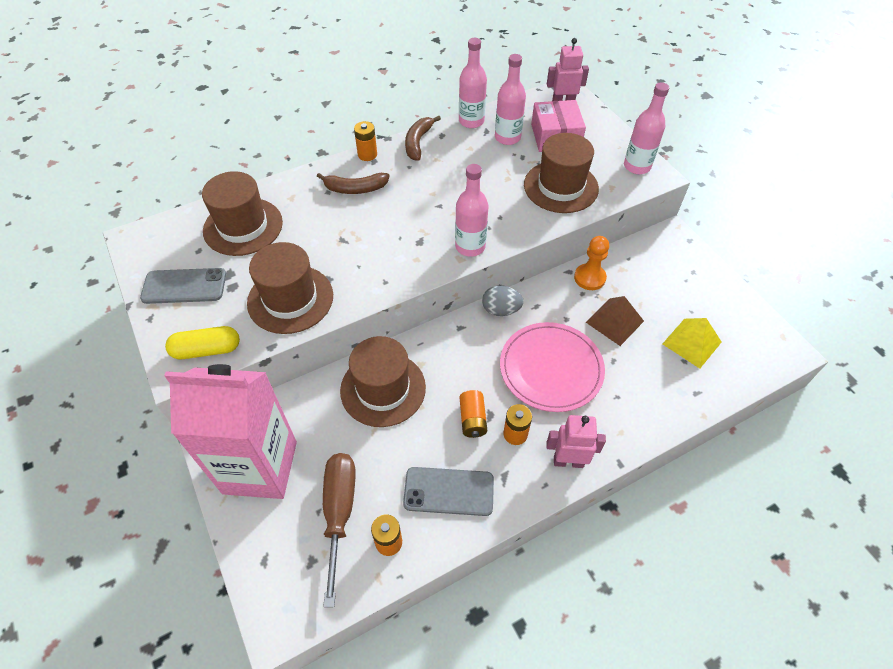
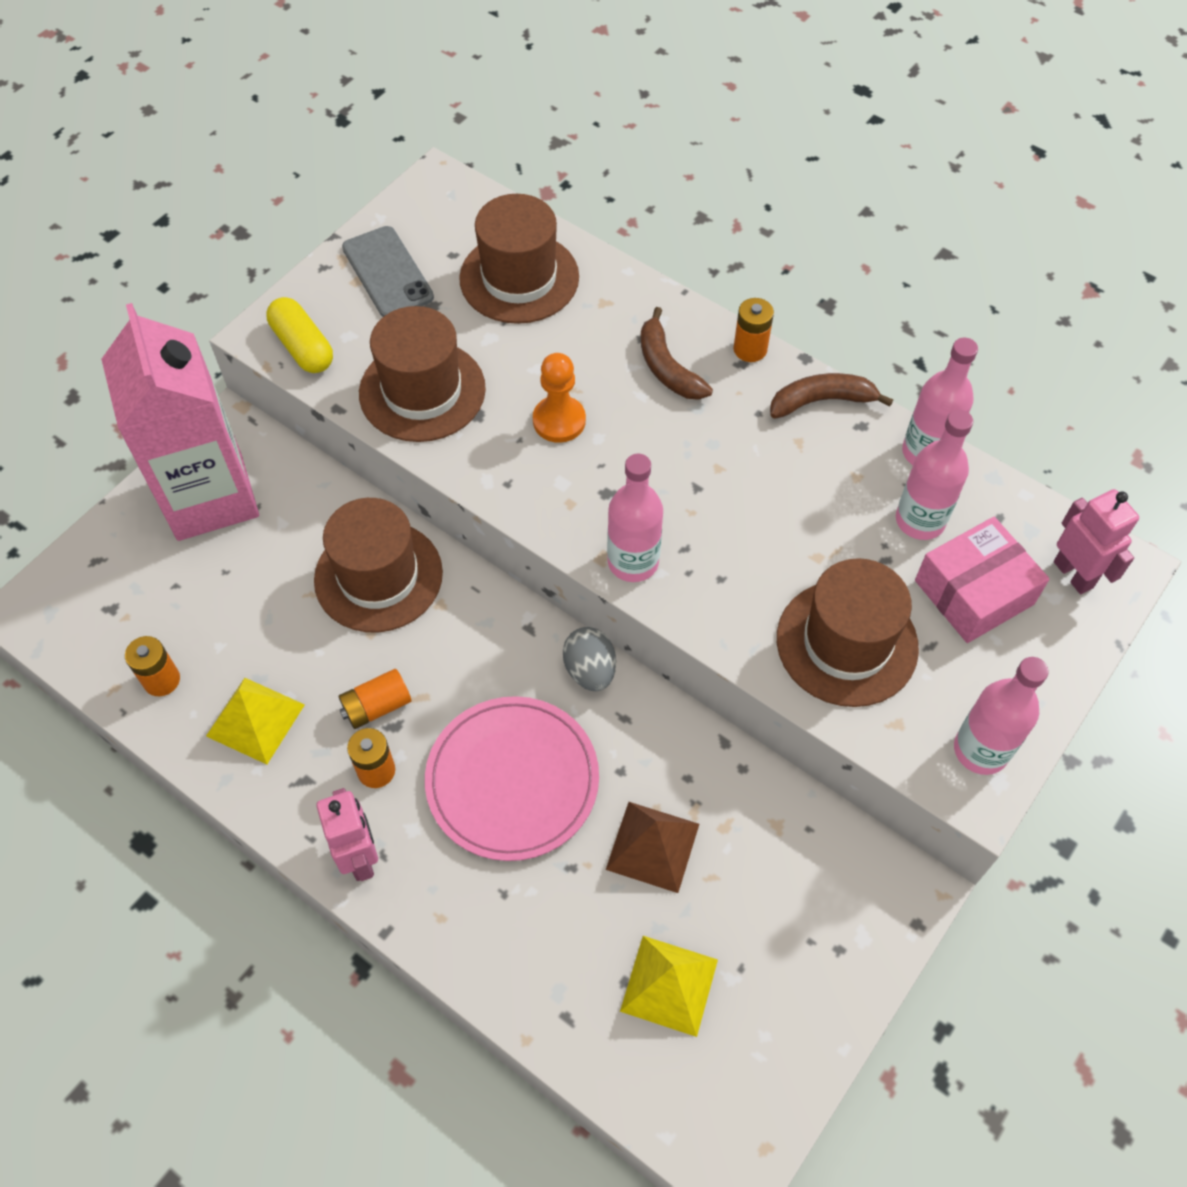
camera: 65 degrees right, 5 degrees up
(339, 512) = (181, 609): brown screwdriver -> none
(449, 491) = (255, 720): grey phone -> yellow pyramid
(589, 278) = (727, 779): orange pawn -> orange pawn (559, 421)

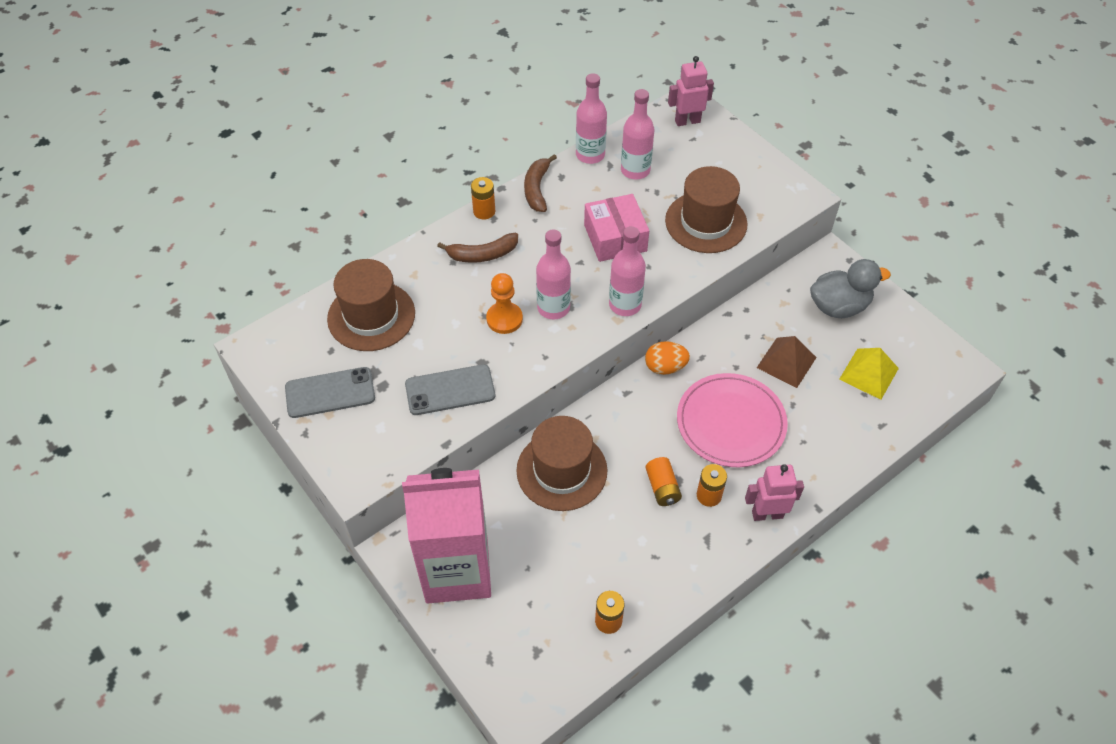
camera: 75 degrees left, 5 degrees down
(255, 720) = (655, 562): yellow pyramid -> none
(303, 347) = (379, 457): yellow capsule -> none
(422, 391) = (450, 390): brown hat -> grey phone
(590, 670) = (665, 367): grey egg -> orange egg
(801, 917) = (839, 306): none -> grey duck
(974, 592) = (687, 162): pink box -> pink box (615, 238)
(980, 750) = (782, 187): pink bottle -> pink bottle (553, 308)

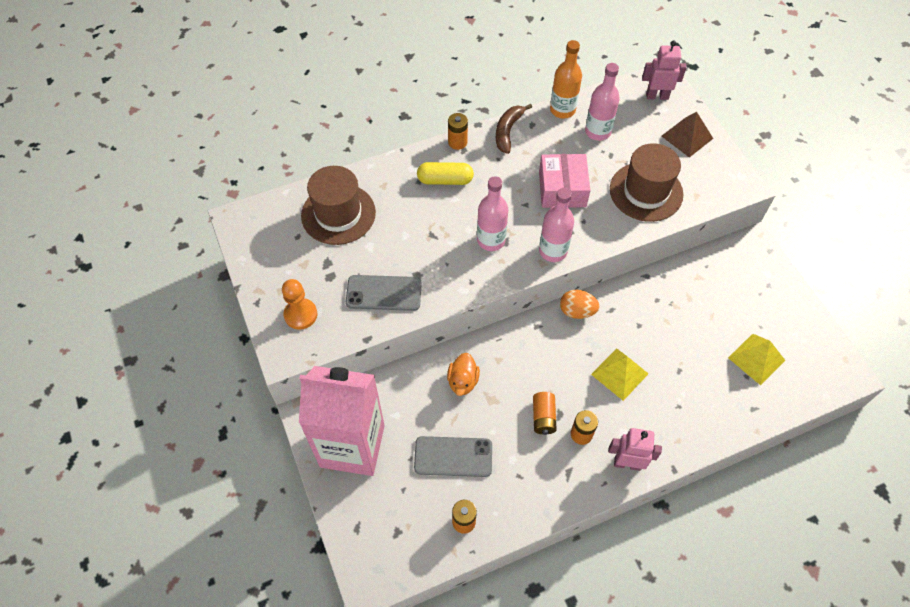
camera: 15 degrees right, 5 degrees up
(330, 393) = (286, 273): grey phone -> grey phone (453, 457)
(482, 254) = (445, 180): brown banana -> yellow capsule
(504, 319) = (447, 241): orange pawn -> orange pawn (300, 314)
(562, 470) = (463, 381): brown hat -> orange duck
(590, 155) = (562, 110): pink bottle -> orange bottle
(731, 422) = (619, 374): pink plate -> yellow pyramid
(786, 362) = (685, 331): brown pyramid -> brown pyramid (687, 137)
(839, 306) = (747, 291): grey duck -> none

